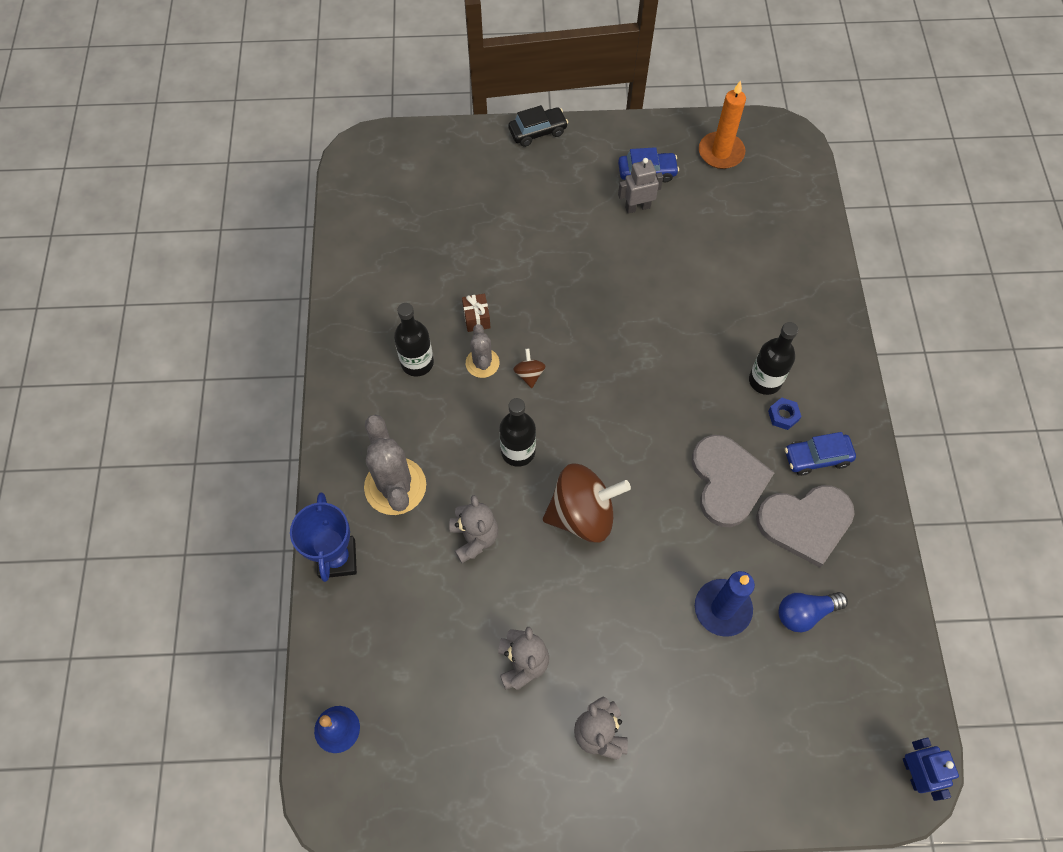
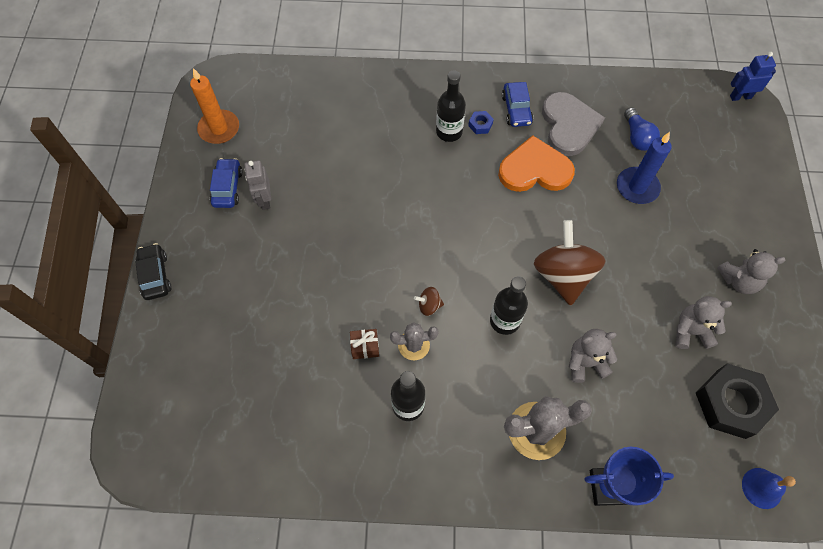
camera: 85 degrees left, 0 degrees up
(434, 704) = (731, 403): none -> black nut
(727, 481) = (535, 169): grey heart -> orange heart

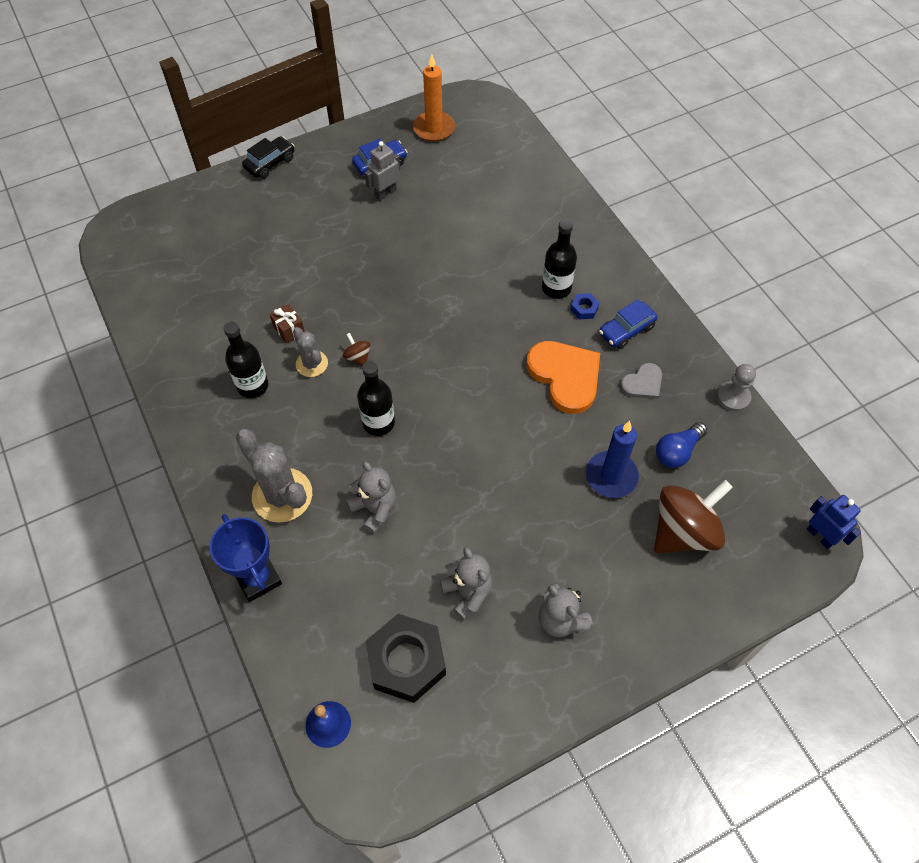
camera: 60 degrees right, 5 degrees down
(563, 275) = (459, 451): brown spinning top -> brown spinning top (684, 531)
(569, 125) = (643, 383): grey heart -> grey heart, size x0.53
(610, 81) = (733, 397): none -> grey pawn

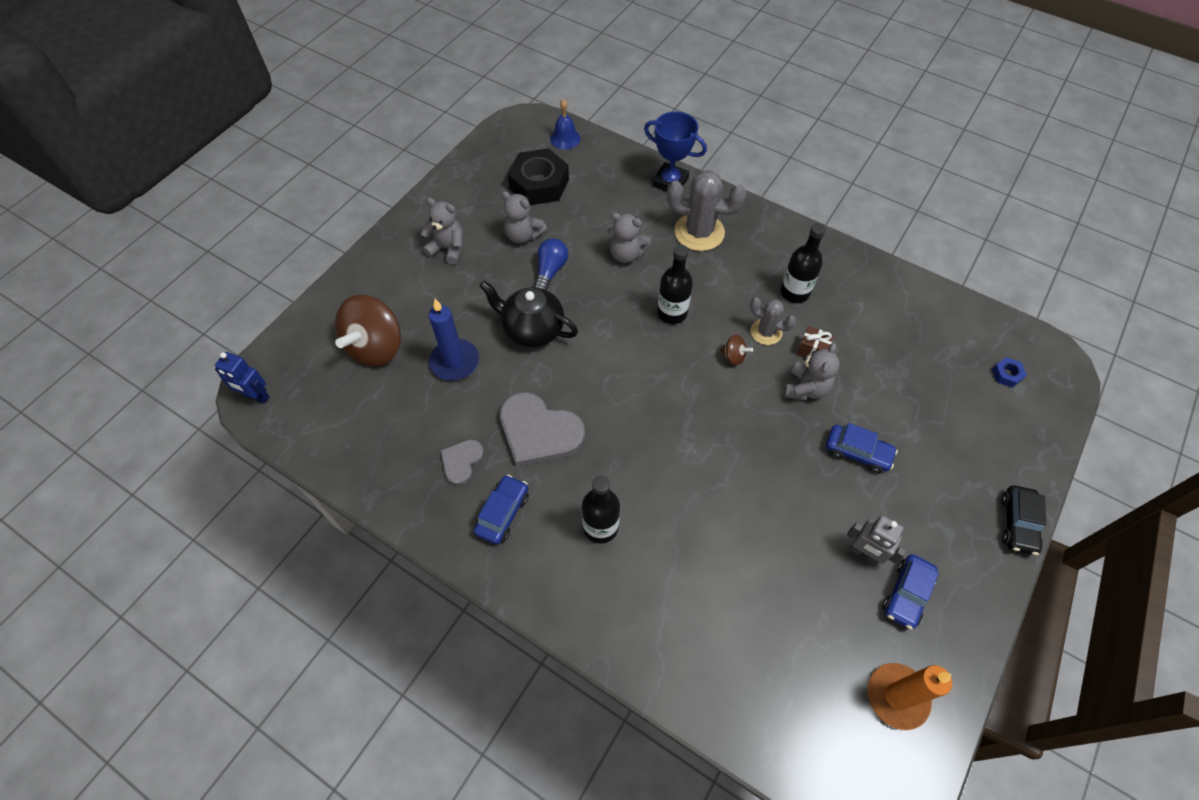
camera: 150 degrees right, 0 degrees up
(323, 305) = (806, 388): none -> grey teddy bear
(329, 247) = (857, 452): none -> blue car
(385, 193) = (864, 553): grey robot -> grey robot turned 105 degrees clockwise
(520, 472) = (532, 329): none -> black teapot
(565, 376) = (539, 431): orange heart -> grey heart
(584, 309) = (558, 516): blue nut -> blue nut (1006, 374)
(677, 451) = (404, 410): blue light bulb -> blue light bulb (550, 271)
(733, 397) = (366, 491): grey pawn -> none

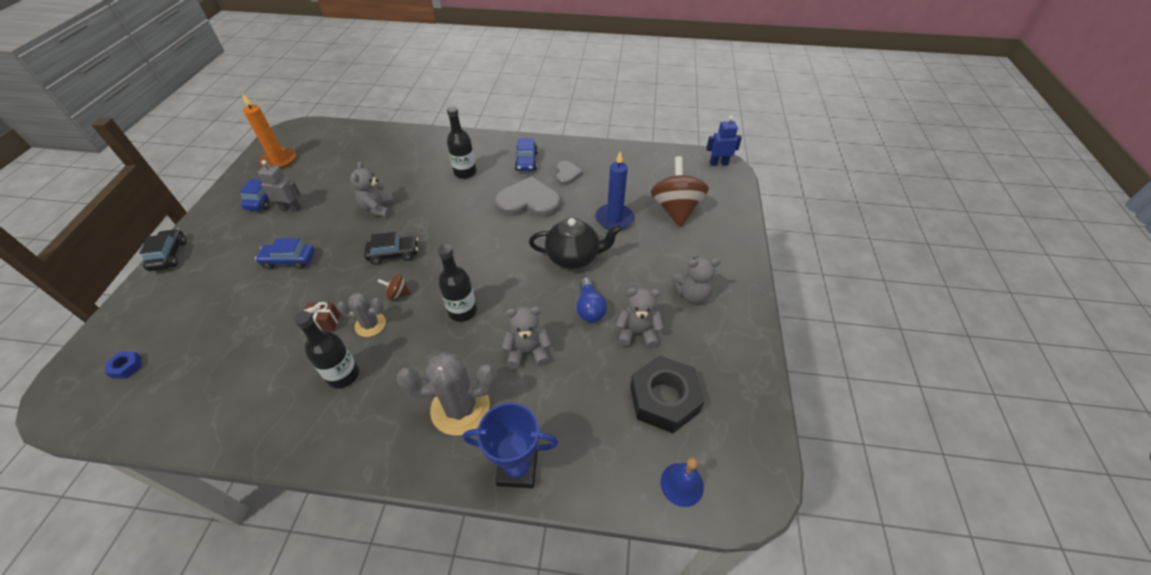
camera: 155 degrees right, 10 degrees down
(730, 412) = (394, 254): none -> black car
(806, 388) = (331, 290): grey teddy bear -> grey teddy bear (378, 208)

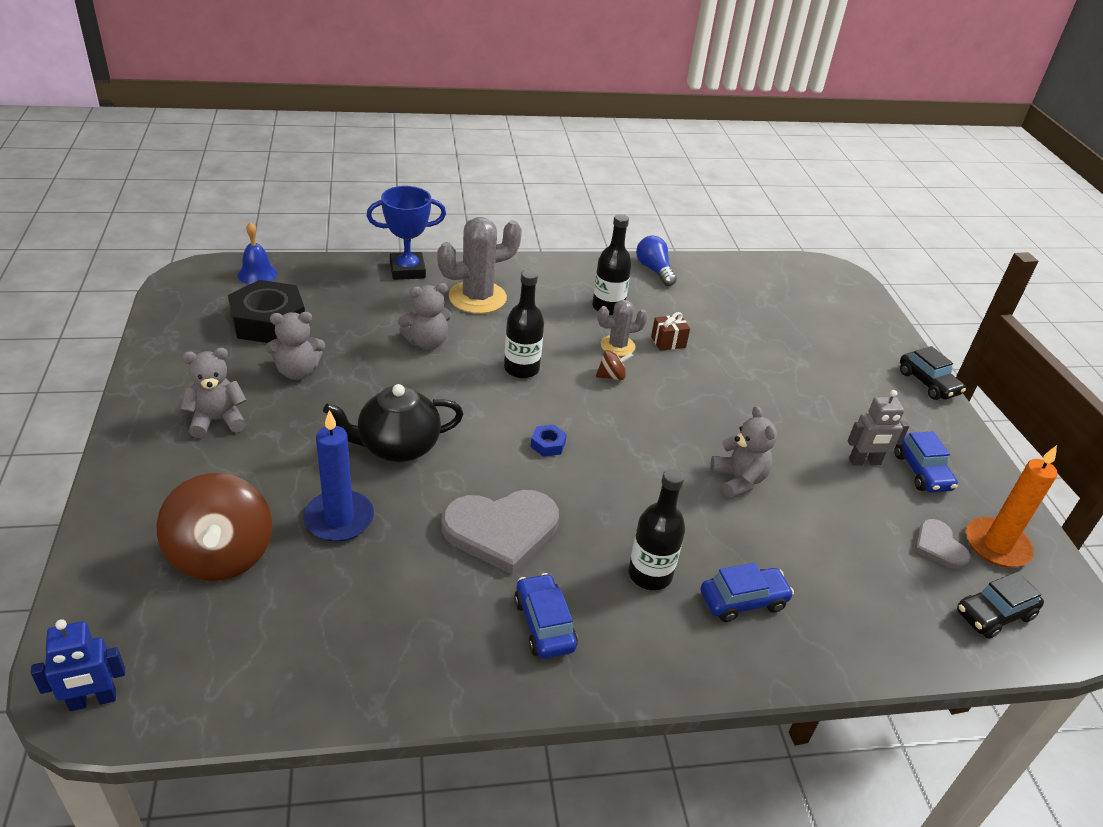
camera: 160 degrees right, 10 degrees down
(126, 367) = (813, 293): blue nut -> blue nut (548, 444)
(289, 260) = (780, 395): blue car -> blue car (743, 601)
(394, 254) = (655, 419): black car -> black car (994, 614)
(567, 174) = (448, 605): grey heart -> grey heart (938, 546)
(589, 308) = (362, 389): blue light bulb -> blue light bulb (654, 270)

